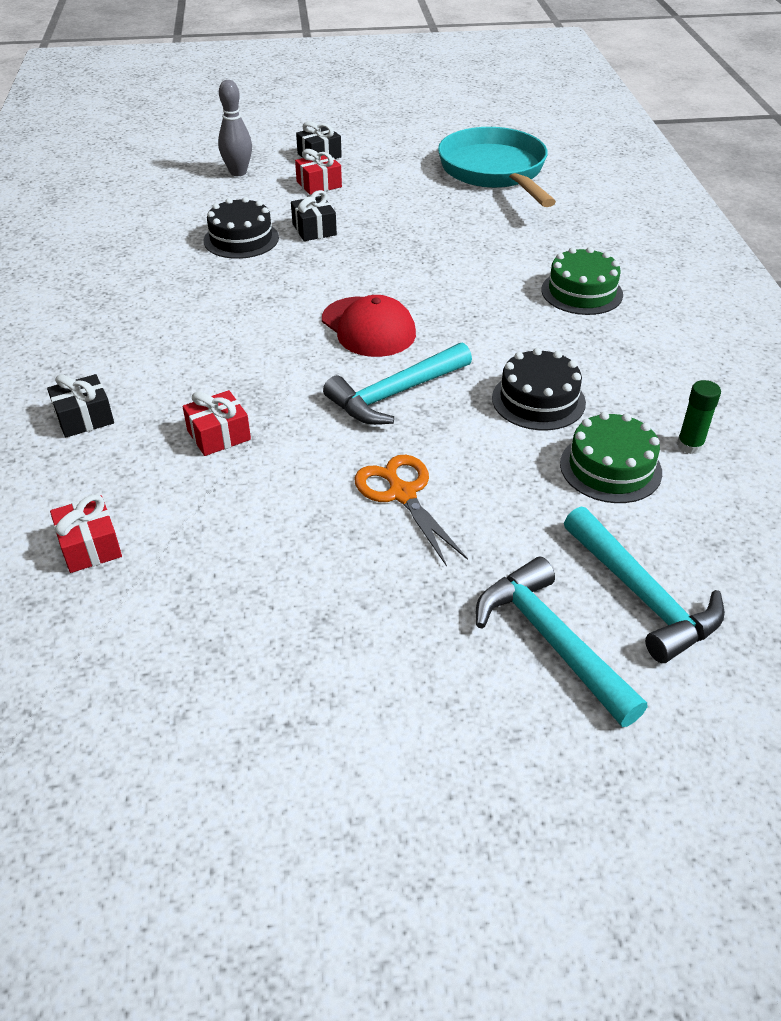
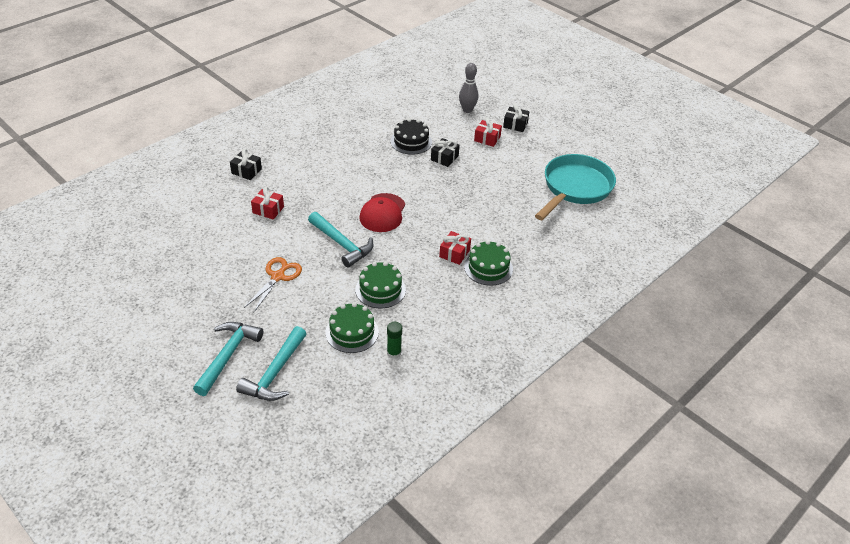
camera: 50 degrees right, 0 degrees up
(90, 546) = (181, 213): red gift -> red gift (454, 253)
(395, 394) = (341, 244): turquoise hammer -> turquoise hammer turned 150 degrees counterclockwise
(538, 400) = (380, 289): black cake -> green cake

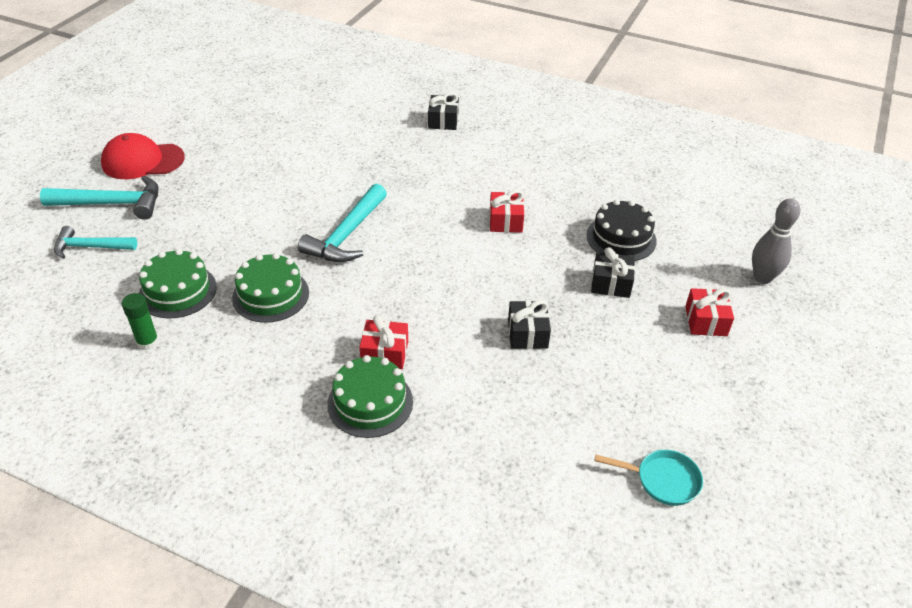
camera: 70 degrees right, 0 degrees up
(268, 210) = (380, 157): red gift -> red gift (505, 221)
(275, 373) = (91, 247): turquoise hammer -> turquoise hammer, size x0.66
(278, 276) = (260, 200): orange scissors -> none
(382, 213) = (434, 254): red cap -> red cap (142, 161)
(515, 125) = (780, 348): black gift -> black gift (527, 334)
(575, 188) = (662, 480): turquoise pan -> turquoise pan, size x0.42

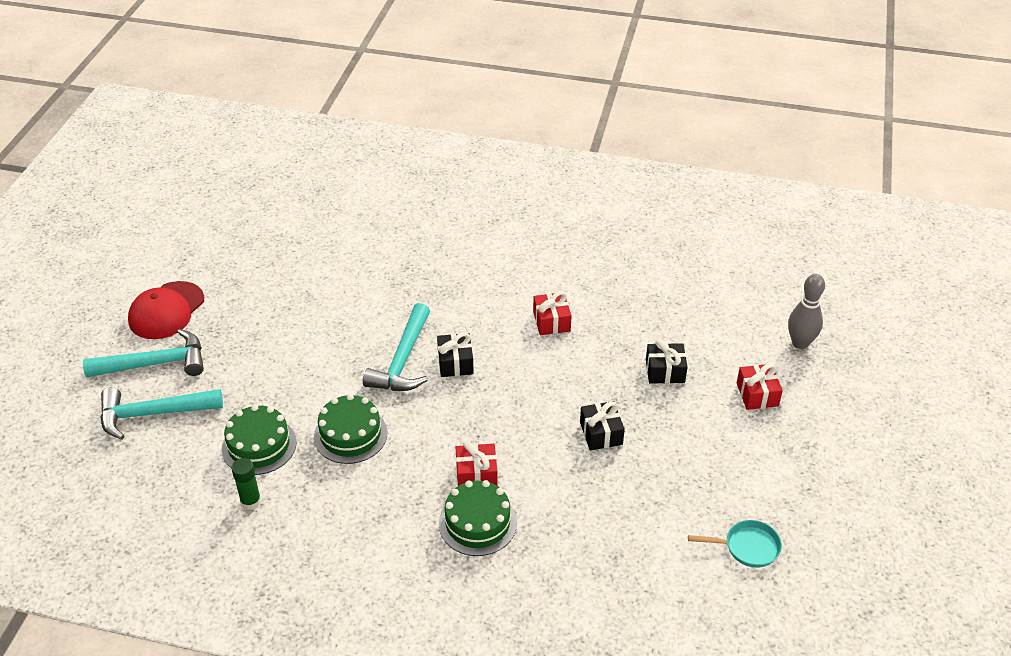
camera: 10 degrees left, 0 degrees up
(91, 247) = (153, 414): turquoise hammer -> turquoise hammer, size x1.50
(142, 161) = (166, 311): red cap -> red cap turned 45 degrees counterclockwise
(443, 121) = (459, 218): black gift -> black gift (455, 363)
(621, 238) = (664, 323): black cake -> none

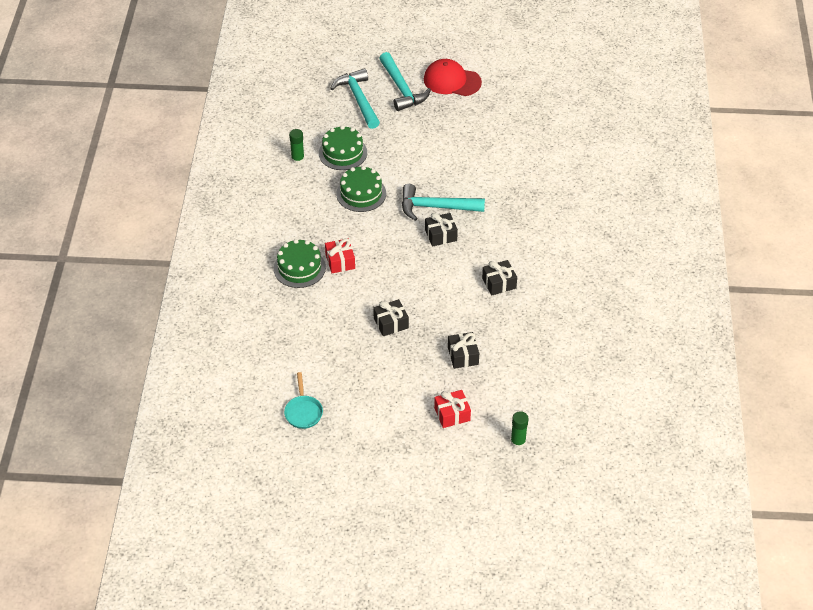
camera: 80 degrees right, 5 degrees up
(551, 321) = (499, 283): red gift -> black gift
(800, 343) = (518, 442): grey bowling pin -> green glue stick

